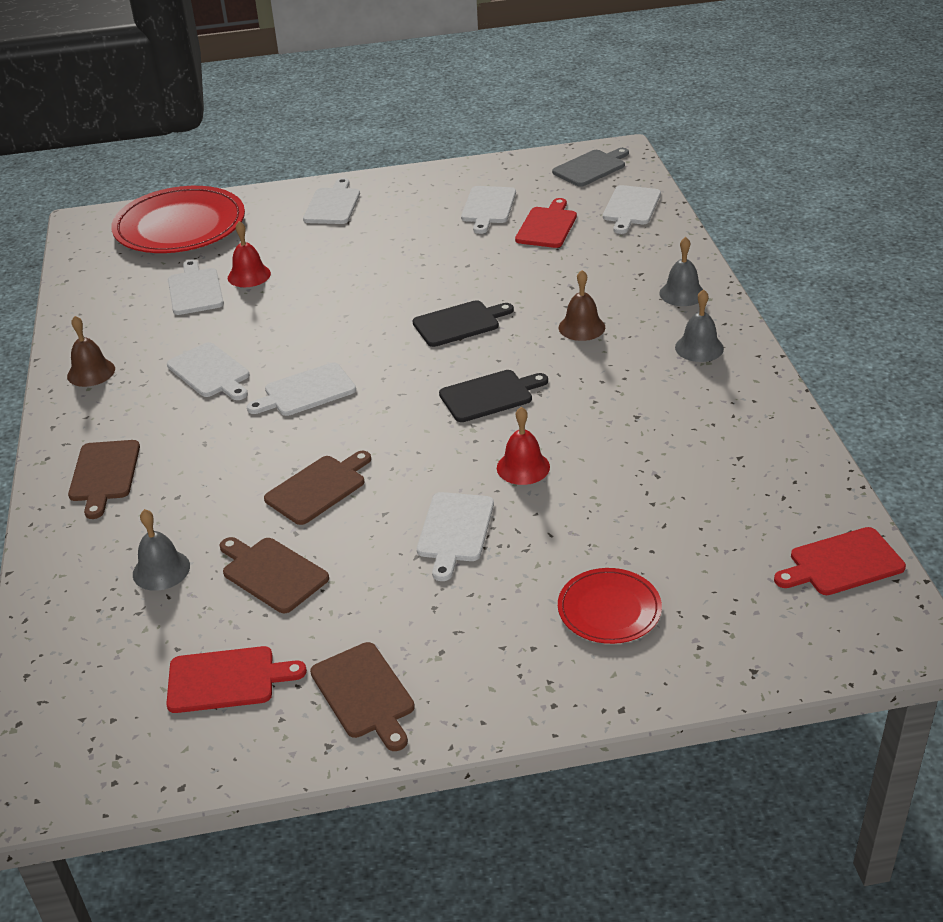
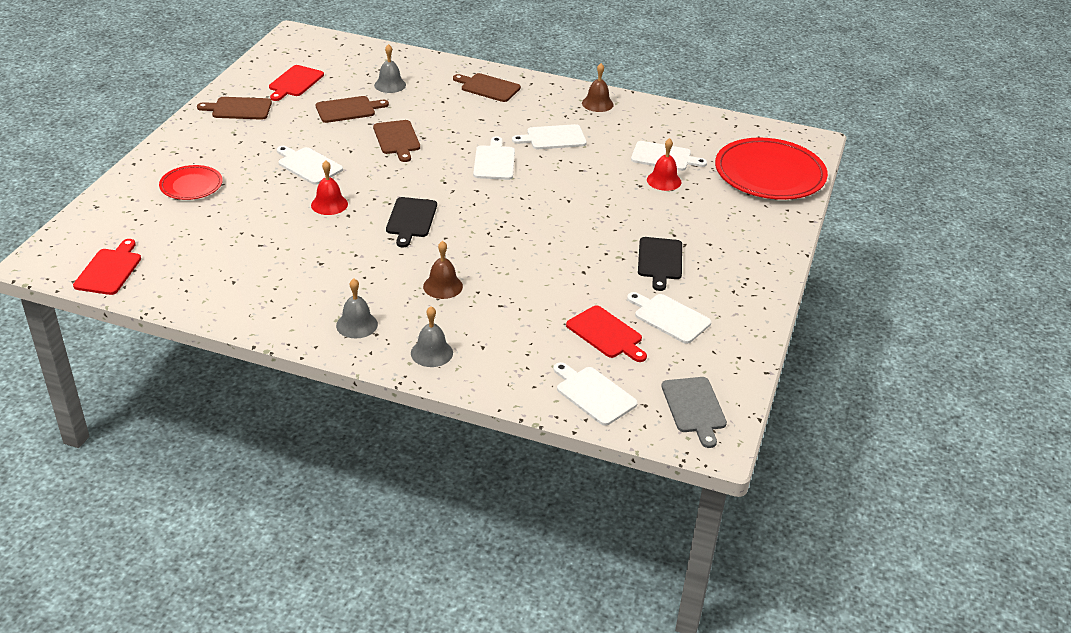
camera: 115 degrees right, 0 degrees up
(333, 205) = (745, 245): white cutting board -> none
(459, 323) = (507, 239): black cutting board -> black cutting board (660, 261)

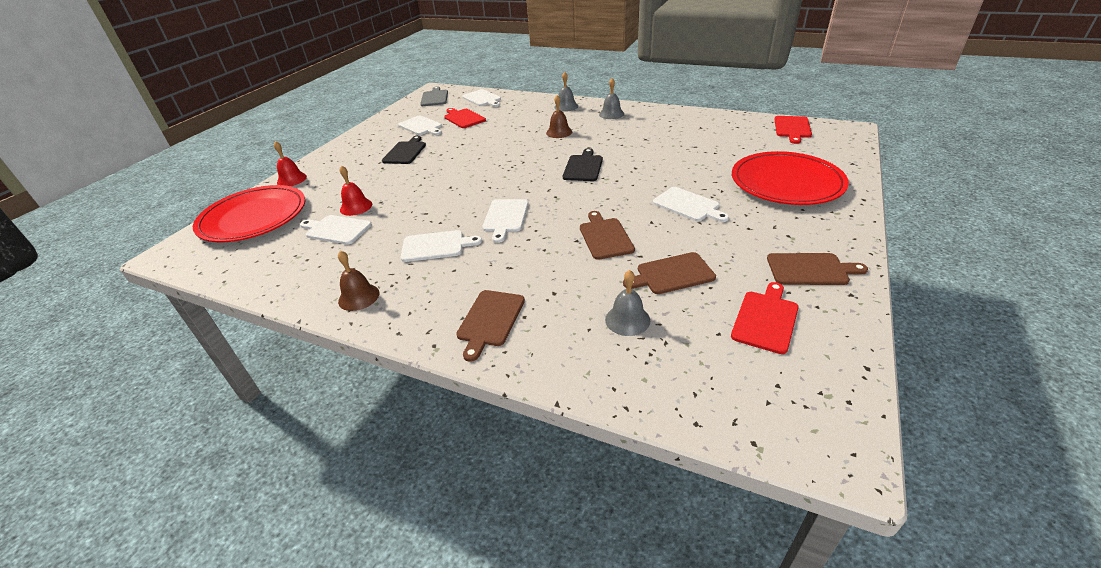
camera: 170 degrees left, 0 degrees up
(191, 185) = (786, 182): red plate -> red plate, size x1.90
(329, 204) = (654, 174): red bell -> red bell (291, 179)
(488, 87) = (490, 320): brown cutting board -> brown cutting board turned 75 degrees clockwise

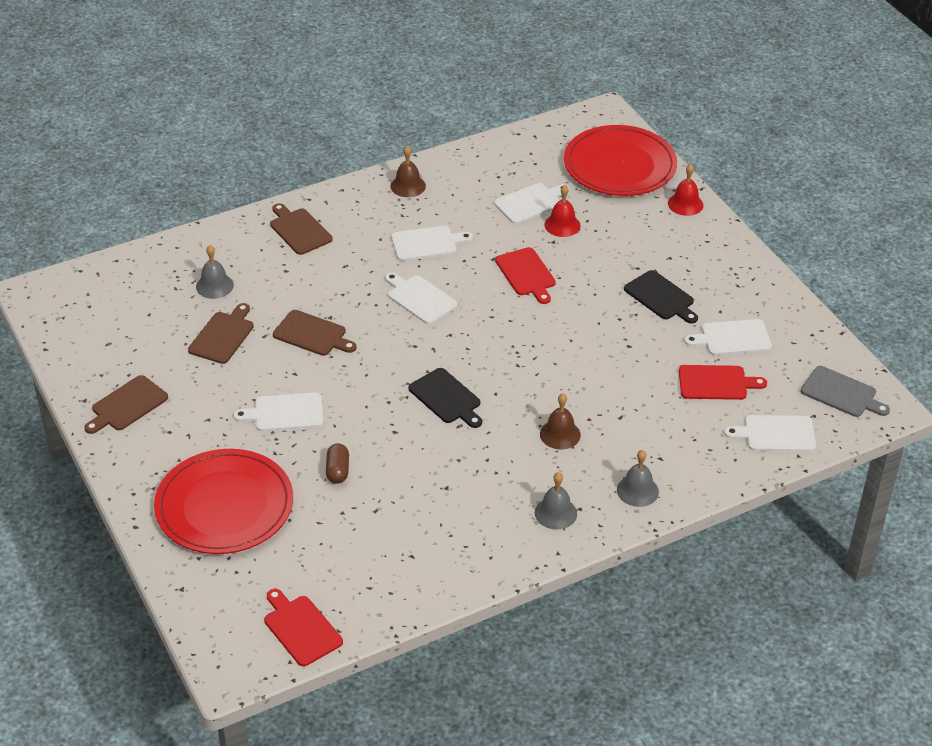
camera: 125 degrees right, 5 degrees up
(436, 246) = (427, 243): white cutting board -> white cutting board turned 135 degrees counterclockwise
(693, 167) = (337, 471): none -> brown capsule
(765, 319) = (127, 343): red cutting board -> red cutting board (526, 274)

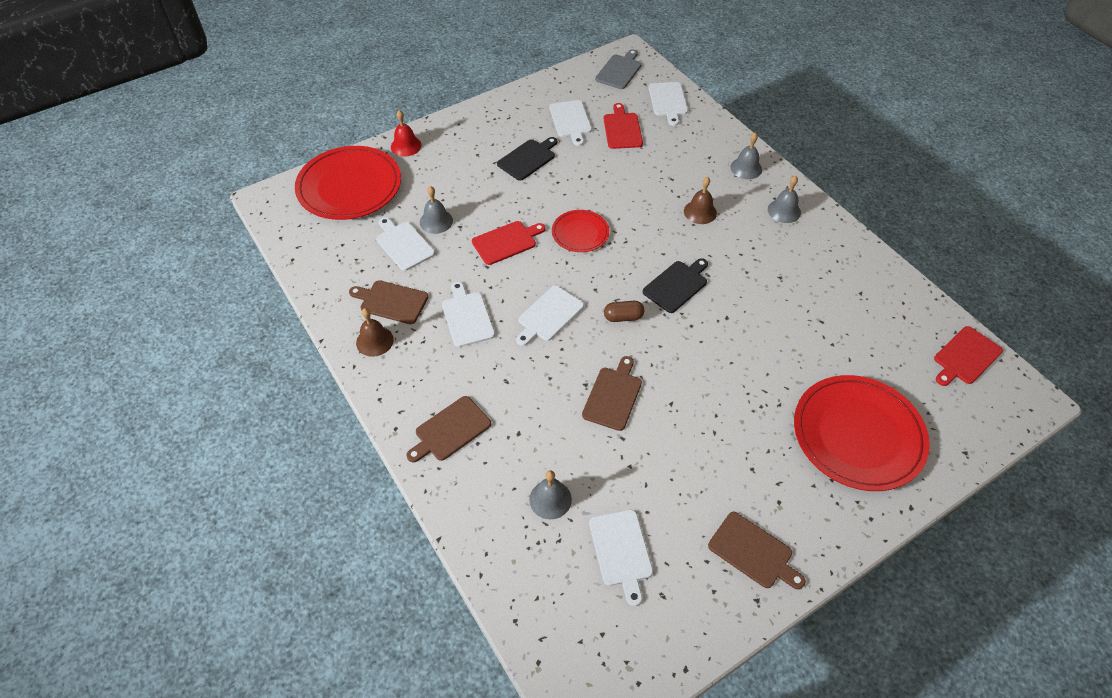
camera: 95 degrees left, 10 degrees up
(223, 336) = (629, 476): brown cutting board -> brown cutting board (391, 301)
(285, 412) = (726, 403): white cutting board -> white cutting board (621, 551)
(337, 471) = (786, 353): brown capsule -> brown capsule (623, 317)
(534, 330) = (580, 233): none -> red plate
(562, 225) = (436, 221): red bell -> grey bell

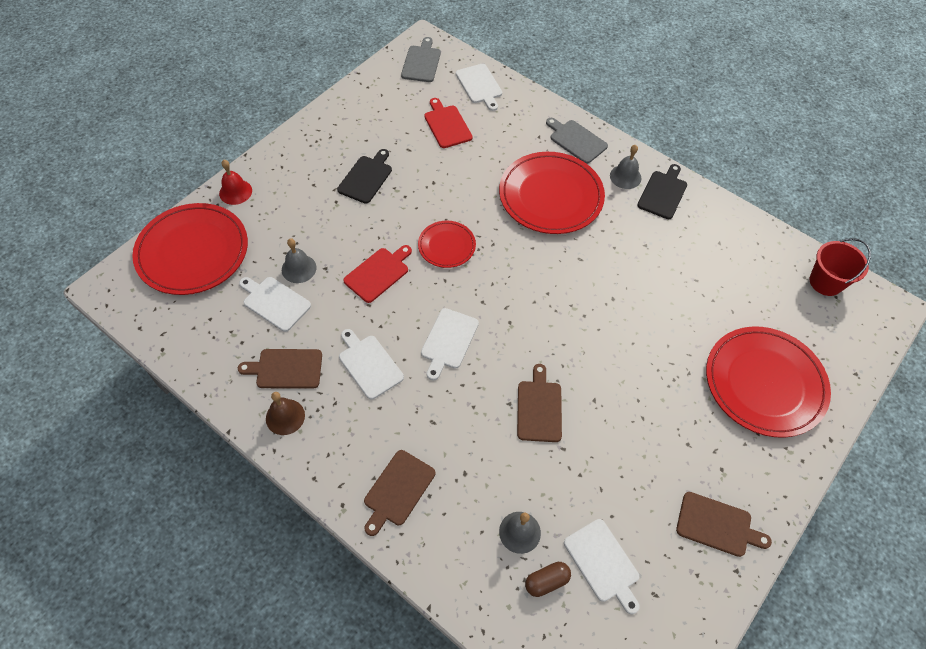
camera: 20 degrees left, 5 degrees up
(570, 121) = (393, 127): white cutting board -> none
(623, 317) = (519, 324): brown capsule -> brown capsule (546, 581)
(677, 285) = (556, 277): black cutting board -> black cutting board (663, 193)
(700, 212) = (551, 196): brown bell -> red plate
(746, 168) = (576, 140): grey bell -> grey cutting board
(965, 357) = (825, 282): red cutting board -> red bucket

